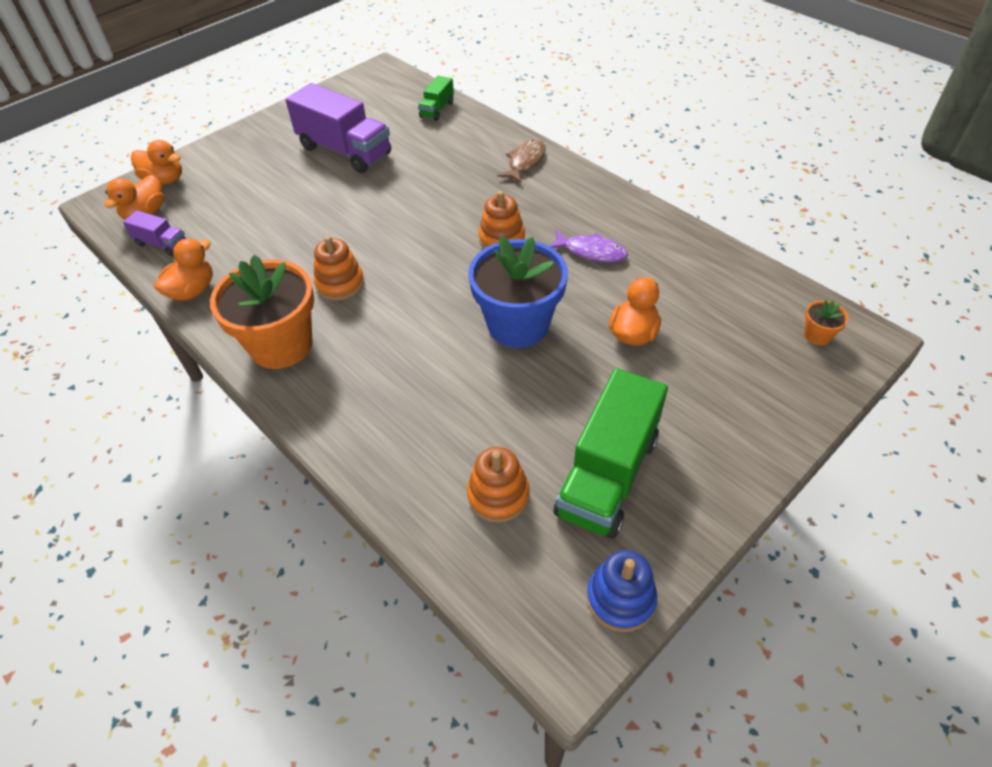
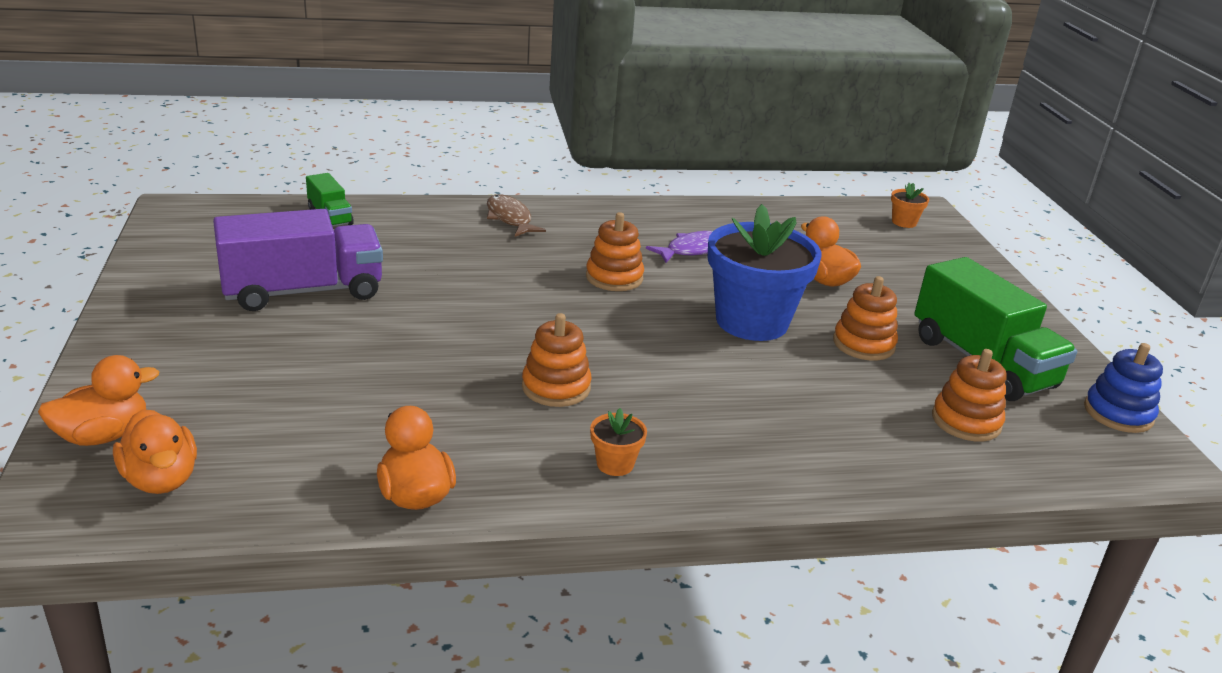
camera: 60 degrees left, 20 degrees down
(162, 244) = (264, 488): purple truck -> none
(281, 345) = (615, 464): orange flower pot -> orange flower pot, size x0.41
(554, 394) = (863, 344): none -> orange stacking toy

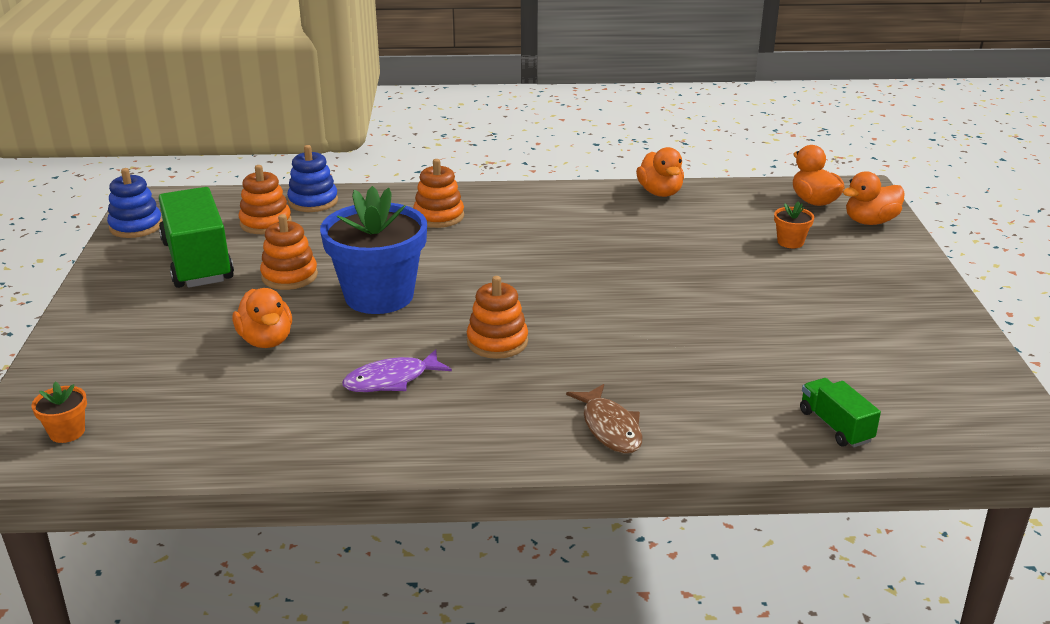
camera: 170 degrees left, 0 degrees up
(303, 291) = (806, 324): purple truck -> none
(556, 387) = (569, 246): orange stacking toy -> orange stacking toy (439, 216)
(615, 464) = (535, 204): orange flower pot -> orange flower pot (790, 242)
(941, 463) = (313, 201): none -> blue stacking toy

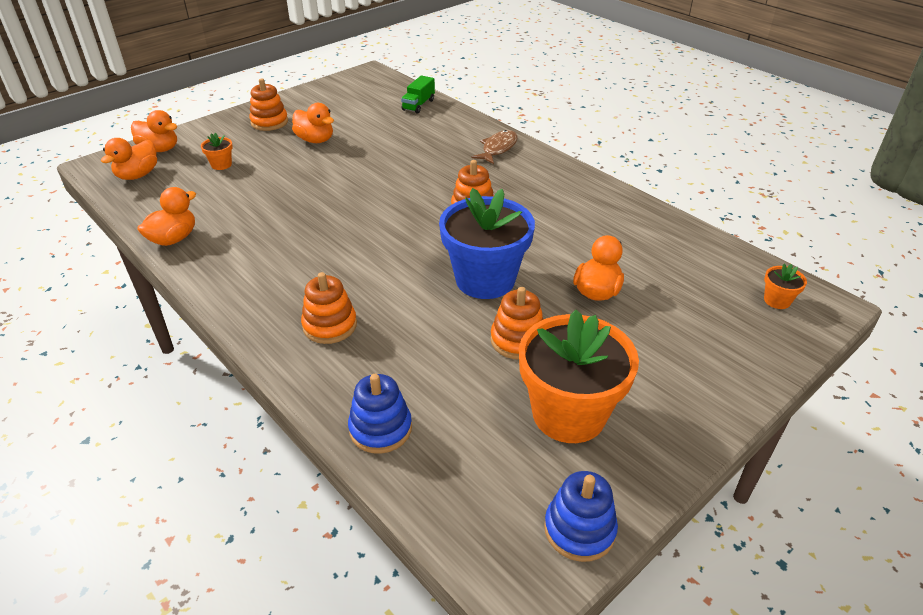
camera: 130 degrees left, 10 degrees up
(197, 261) = (569, 414): green truck -> orange flower pot
(266, 223) = (458, 427): orange stacking toy -> orange stacking toy (269, 122)
(391, 380) = (558, 222): purple fish -> none
(795, 309) = (315, 140): none -> orange duck

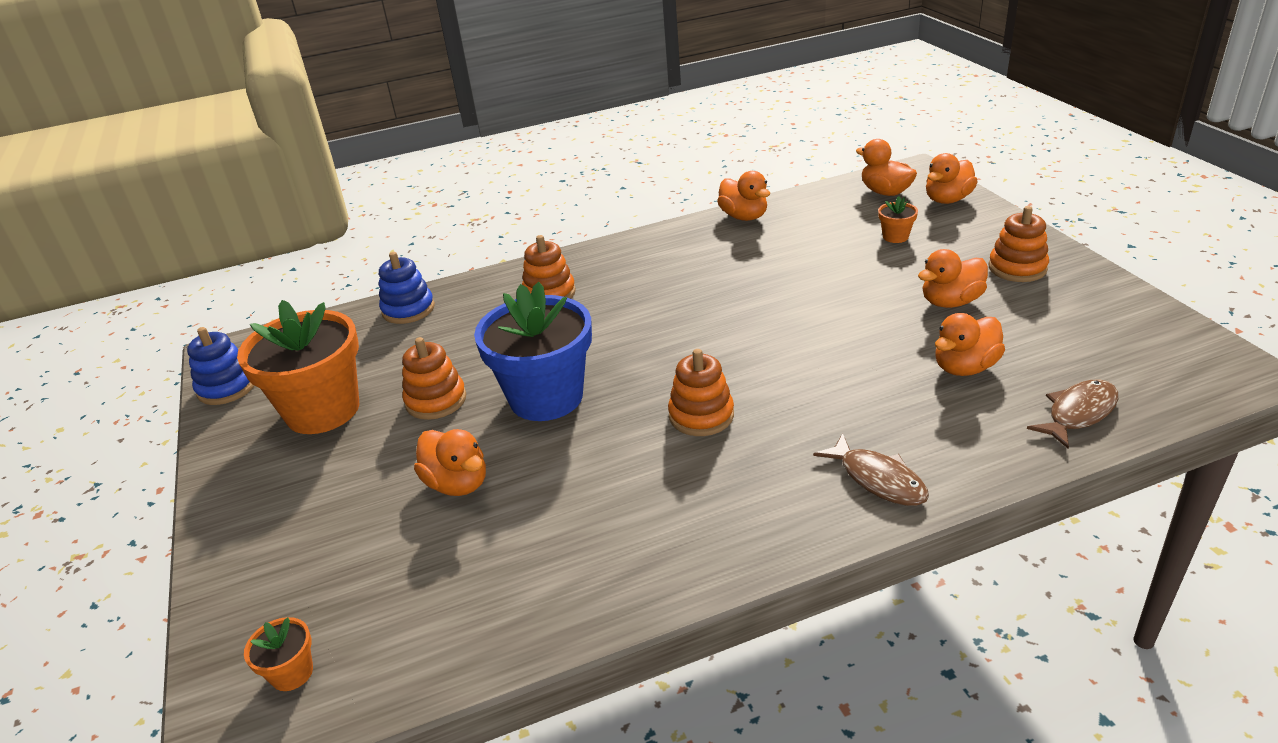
camera: 115 degrees right, 5 degrees down
(388, 132) = (965, 367): none -> orange duck
(418, 105) = (1078, 413): green truck -> brown fish

